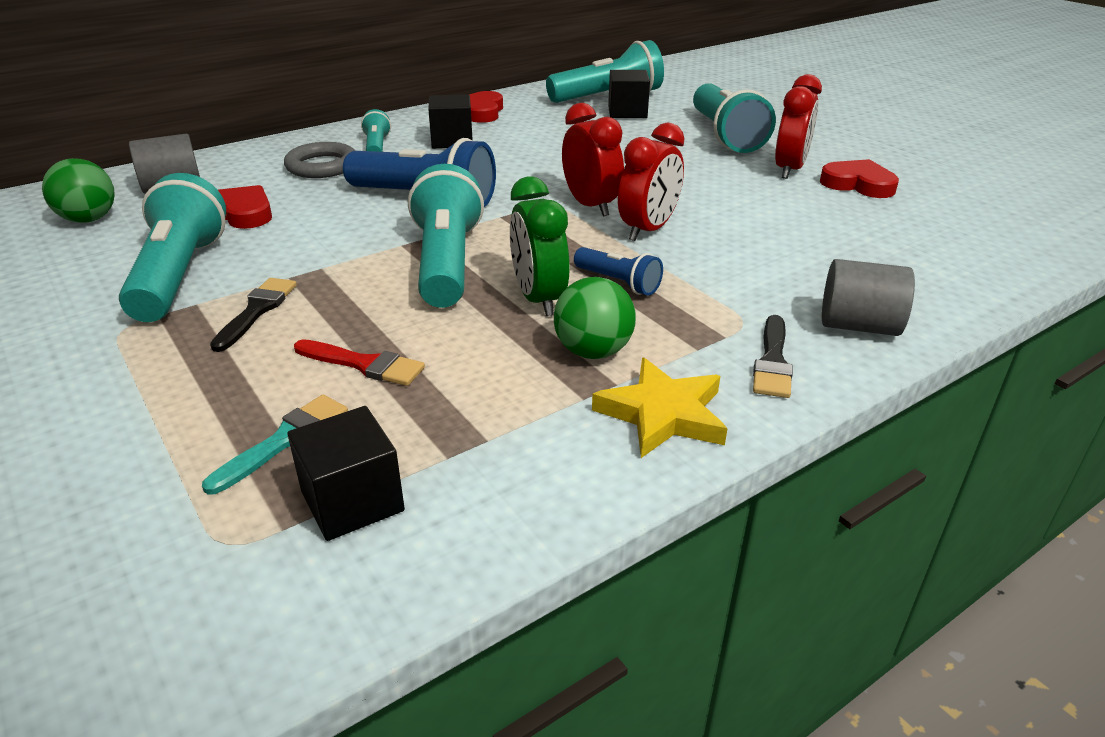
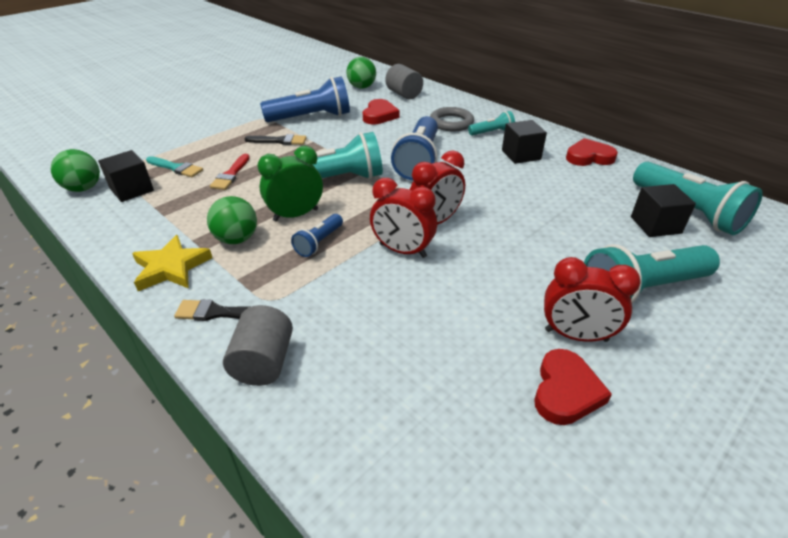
camera: 80 degrees right, 5 degrees up
(180, 275) = (311, 117): turquoise flashlight -> blue flashlight
(294, 597) = (83, 188): none -> green ball

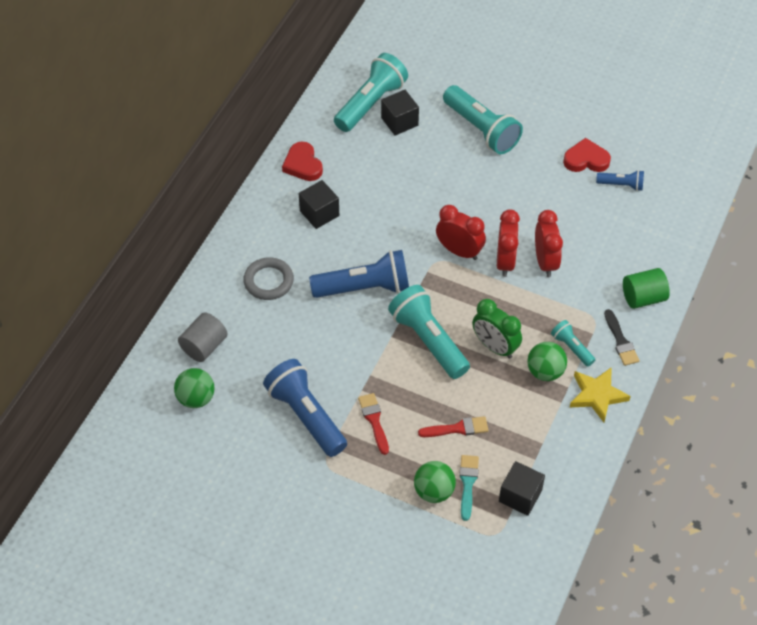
camera: 110 degrees left, 15 degrees up
(83, 188) = (538, 540): green ball -> green ball (434, 491)
(263, 362) = (643, 298): grey cylinder -> green cylinder
(279, 141) = (374, 420): black brush -> red brush
(319, 242) = (522, 316): blue flashlight -> blue flashlight (621, 185)
(379, 115) = (274, 351): red heart -> none
(492, 132) = (279, 243): turquoise flashlight -> turquoise flashlight (571, 347)
(576, 335) = (541, 158): red clock -> red clock (545, 262)

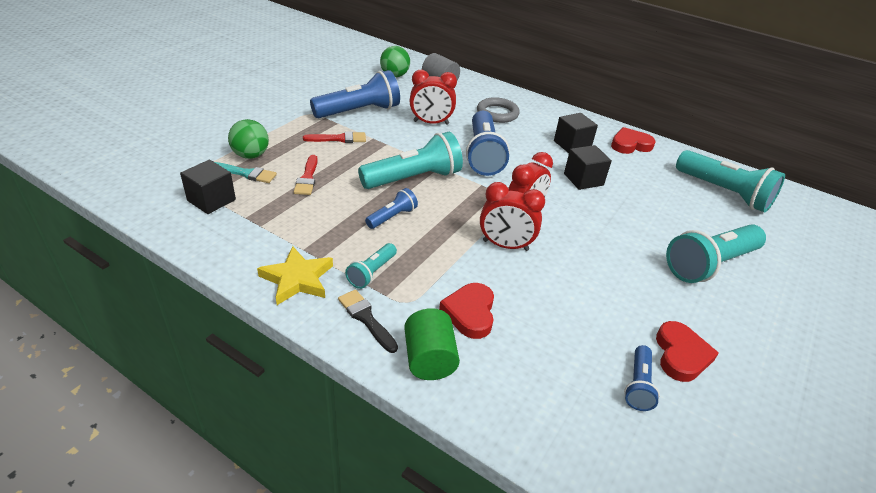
camera: 95 degrees right, 15 degrees down
(399, 121) = (703, 207): black cube -> black cube (583, 179)
(495, 347) = (392, 217): green clock -> blue flashlight
(545, 262) = (502, 277): red clock -> red clock (431, 123)
(545, 371) = (347, 245): green ball -> none
(571, 347) = (372, 272): turquoise flashlight -> turquoise flashlight turned 150 degrees clockwise
(591, 279) = (470, 313): none -> red heart
(621, 341) = (366, 318): black brush -> black brush turned 60 degrees clockwise

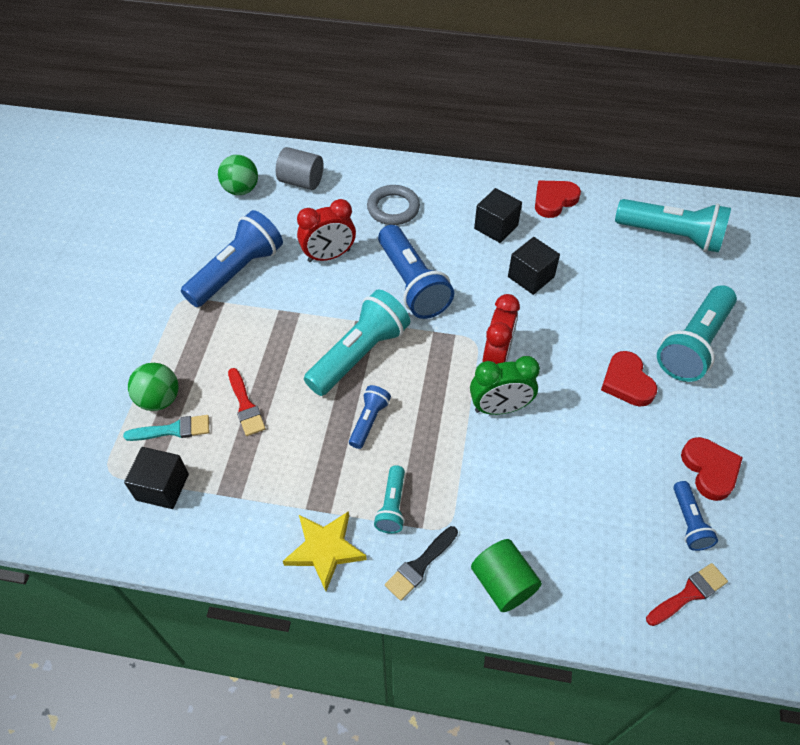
camera: 20 degrees left, 15 degrees up
(339, 139) = (242, 328): red brush -> red brush (689, 594)
(366, 318) = (420, 565): black brush -> black brush turned 75 degrees counterclockwise
(470, 313) = (510, 511): red heart -> red heart (627, 382)
(505, 245) = (500, 408): red clock -> green clock

